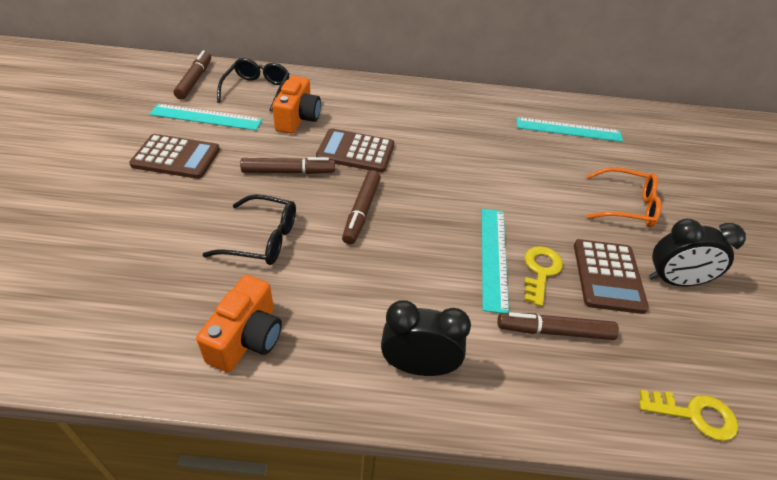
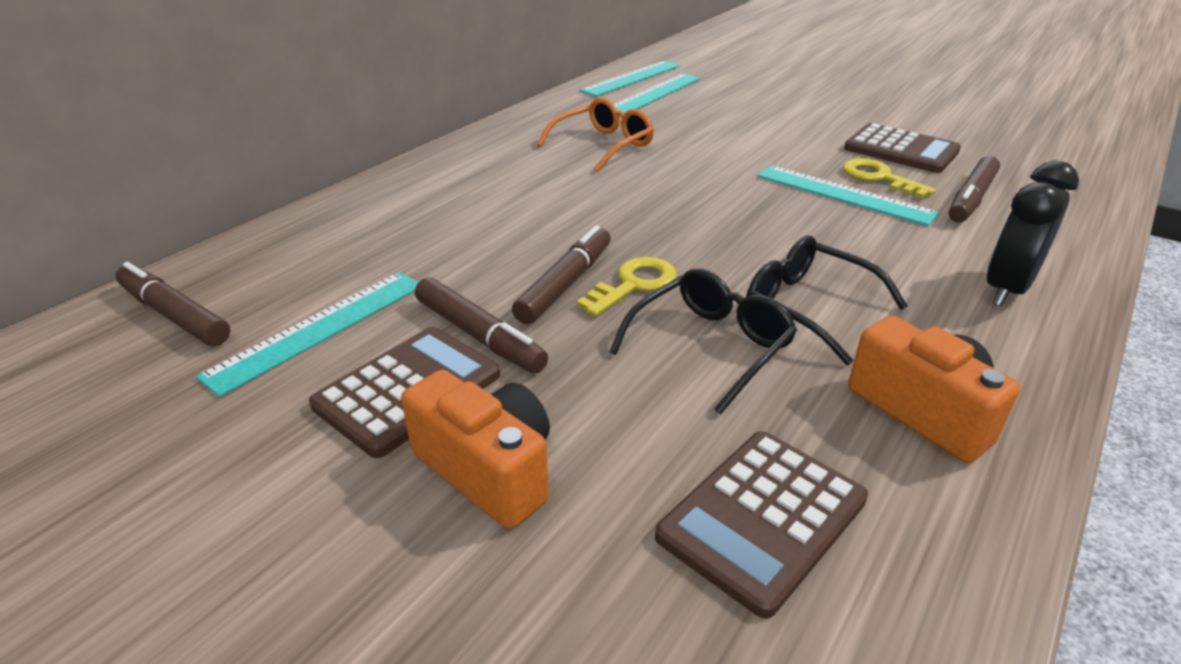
camera: 55 degrees left, 10 degrees down
(257, 90) = (304, 258): black glasses -> black glasses (808, 307)
(298, 118) = (435, 242): orange camera -> orange camera (488, 470)
(355, 151) = (569, 220): brown calculator -> brown calculator (762, 518)
(361, 211) = (705, 250): brown marker -> brown marker (479, 335)
(582, 112) = (631, 78): none -> turquoise ruler
(626, 206) = (802, 109): orange glasses -> orange glasses (603, 145)
(674, 281) = (920, 126): black clock -> none
(694, 415) = (1088, 173): yellow key -> yellow key (634, 284)

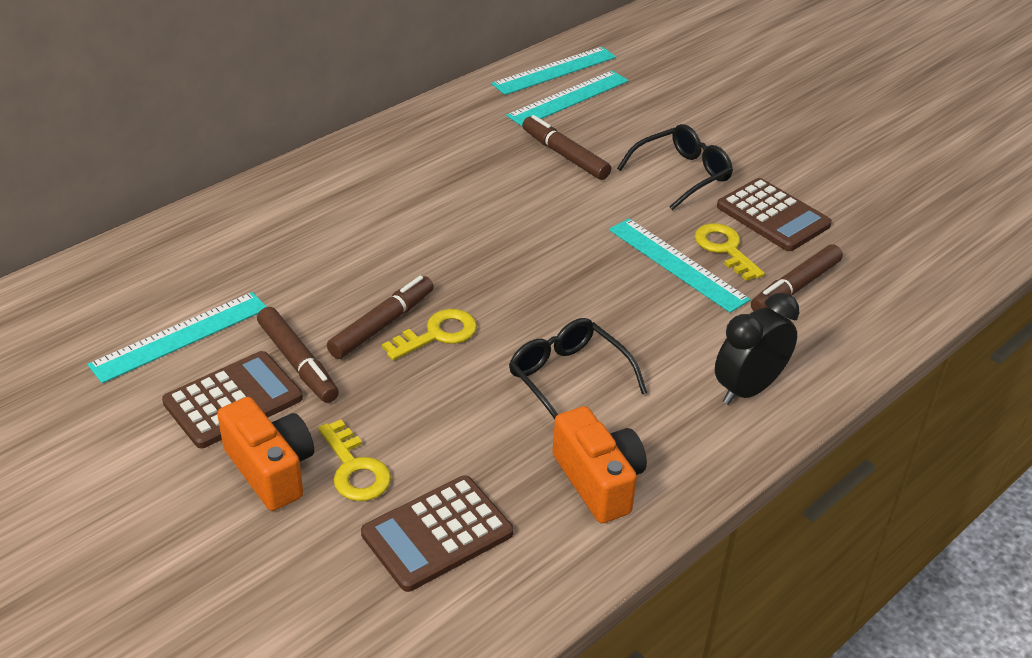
camera: 10 degrees right, 5 degrees up
(174, 315) = (75, 306): brown marker -> brown marker (565, 155)
(603, 145) = (482, 167): orange glasses -> none
(605, 449) = (355, 469): none -> yellow key
(710, 346) = (470, 401): black glasses -> black glasses (682, 174)

